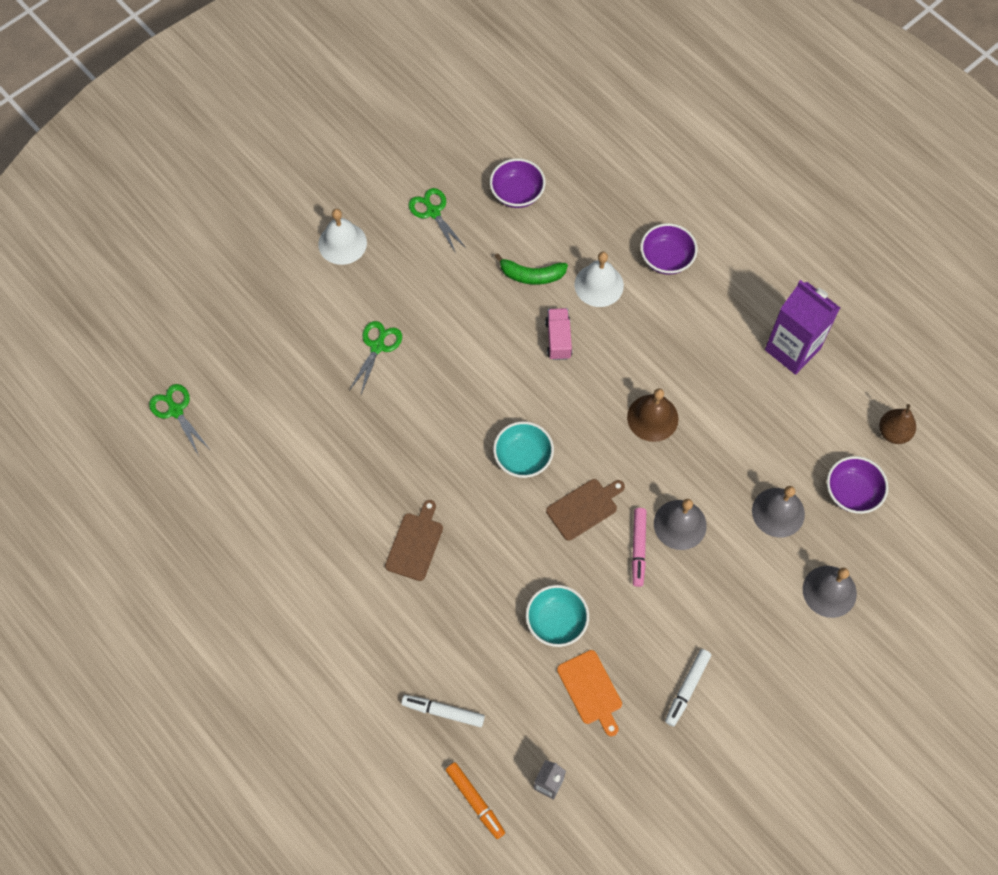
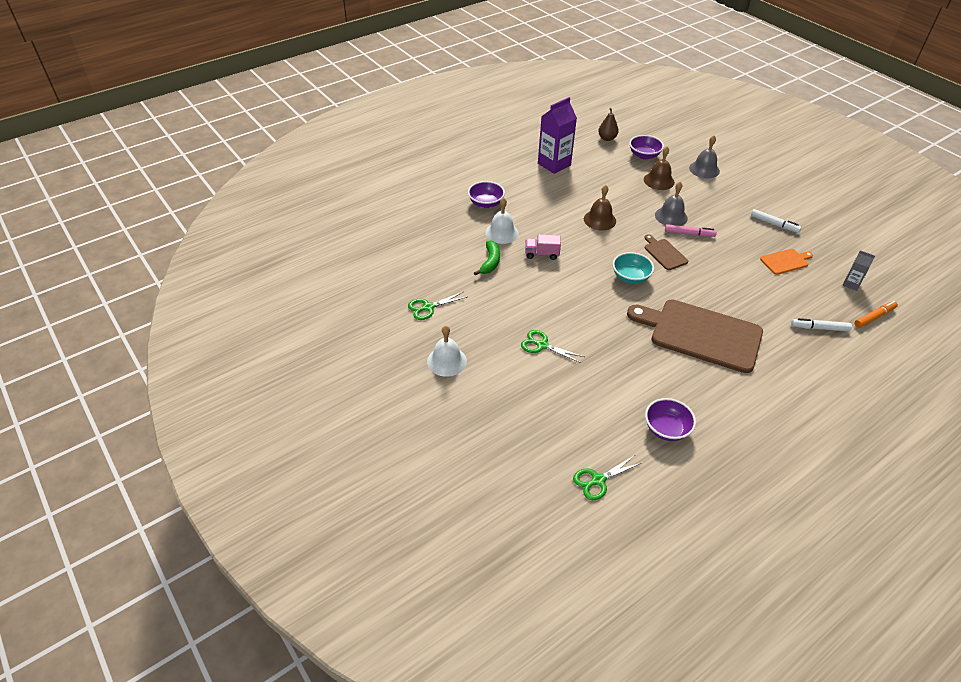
camera: 85 degrees left, 20 degrees down
(415, 543) = (700, 334): brown cutting board -> brown cutting board, size x2.21
(443, 712) = (819, 328): white marker -> white marker turned 75 degrees clockwise
(517, 193) = (421, 263): purple bowl -> purple bowl (666, 429)
(556, 621) = (744, 272): turquoise bowl -> none
(778, 512) = (659, 181): grey bell -> brown bell

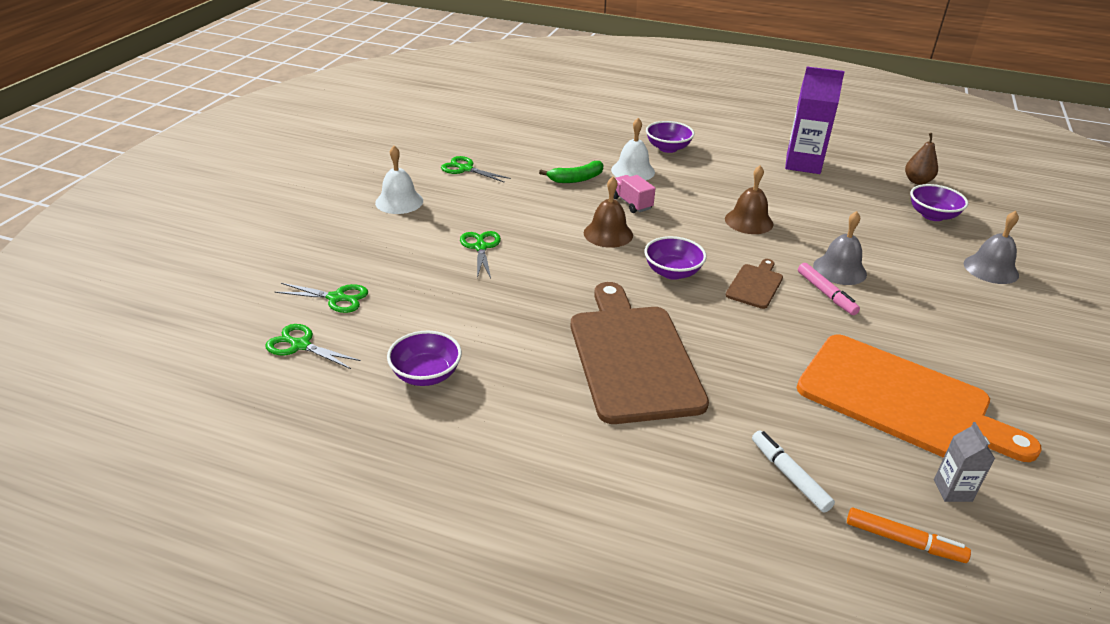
camera: 55 degrees right, 10 degrees down
(553, 442) = (336, 298): none -> green scissors
(630, 277) = (672, 272): turquoise bowl -> purple bowl
(659, 181) = (899, 240): brown bell -> brown bell (608, 234)
(774, 224) = (974, 365): white marker -> none
(785, 261) = (901, 399): orange cutting board -> orange cutting board, size x2.21

